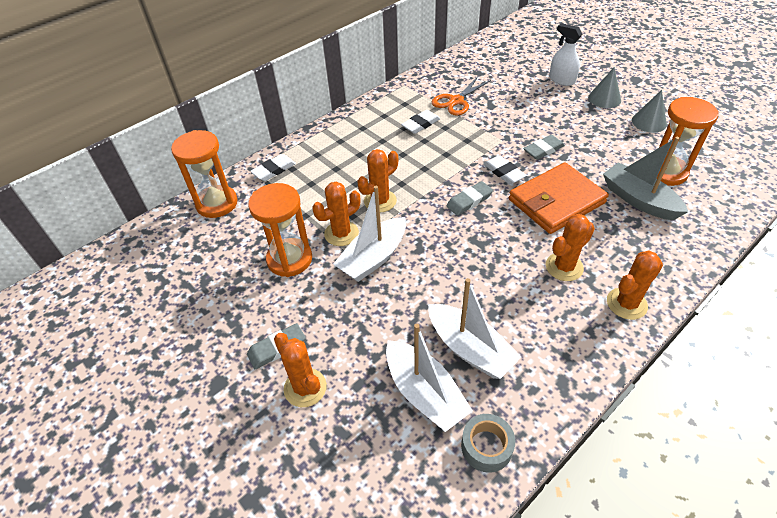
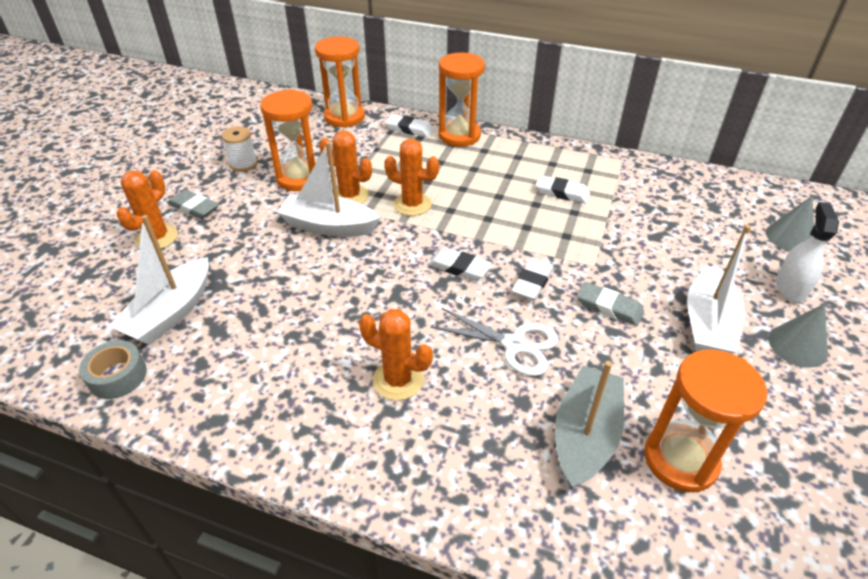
camera: 60 degrees right, 5 degrees down
(232, 294) = (243, 164): none -> white spool
(309, 146) = (459, 135): none -> orange hourglass
(456, 101) = (633, 206): orange scissors -> none
(469, 201) = (459, 267): grey eraser -> white eraser
(470, 349) = (236, 330): white boat -> white boat (707, 324)
(556, 201) = (514, 344): orange wallet -> white scissors
(626, 304) = (366, 460): orange cactus -> none
(649, 122) = (794, 414): grey cone -> grey cone (790, 237)

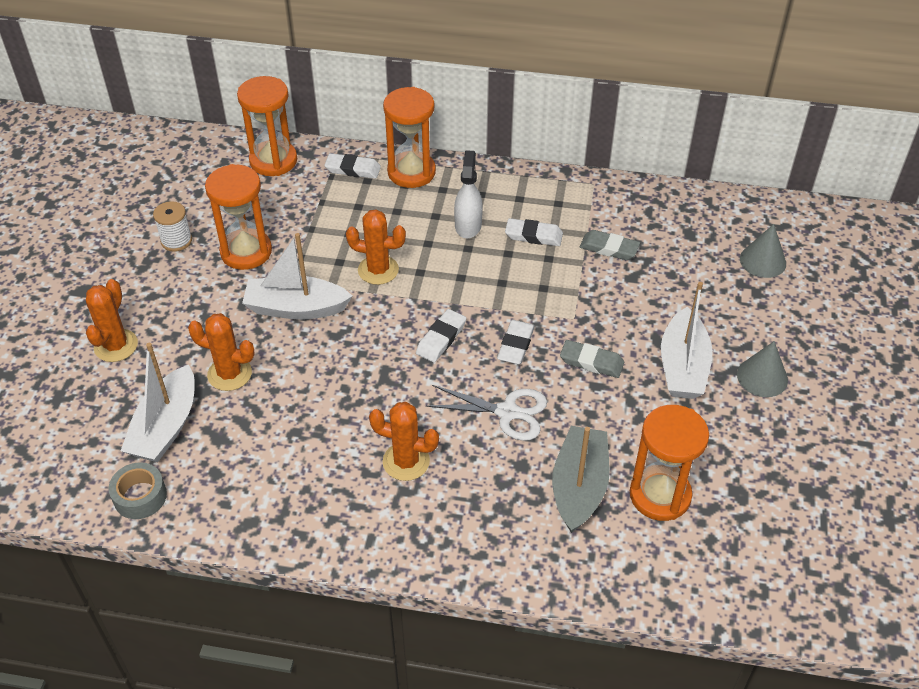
camera: 10 degrees left, 5 degrees up
(194, 208) = (142, 304): grey eraser -> grey eraser (609, 248)
(350, 196) = (308, 268): orange cactus -> orange cactus (229, 374)
(459, 267) = (441, 338): white eraser -> white eraser turned 75 degrees counterclockwise
(790, 287) = (760, 318): white spray bottle -> white spray bottle (468, 225)

